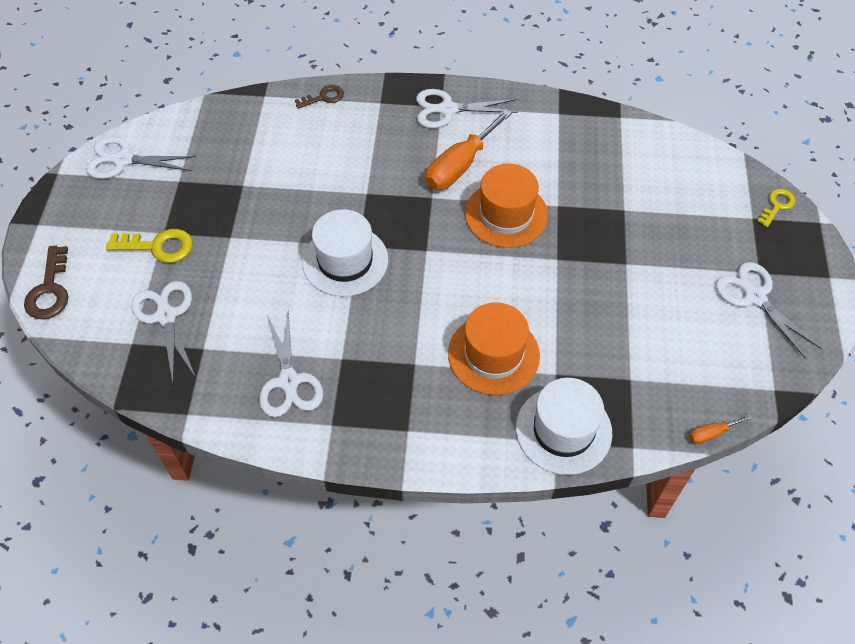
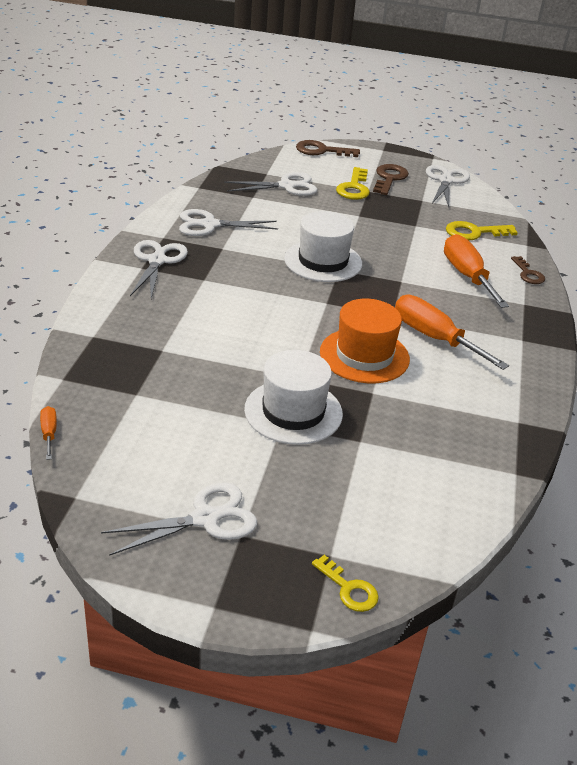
camera: 95 degrees right, 20 degrees down
(125, 213) = (389, 178): none -> brown key
(248, 136) = (474, 232): none -> yellow key
(341, 142) = (467, 276): none -> orange screwdriver
(448, 109) = (517, 343): white scissors -> white scissors (157, 261)
(493, 354) = (197, 319): orange hat -> none
(563, 430) = (102, 342): white hat -> white hat (293, 411)

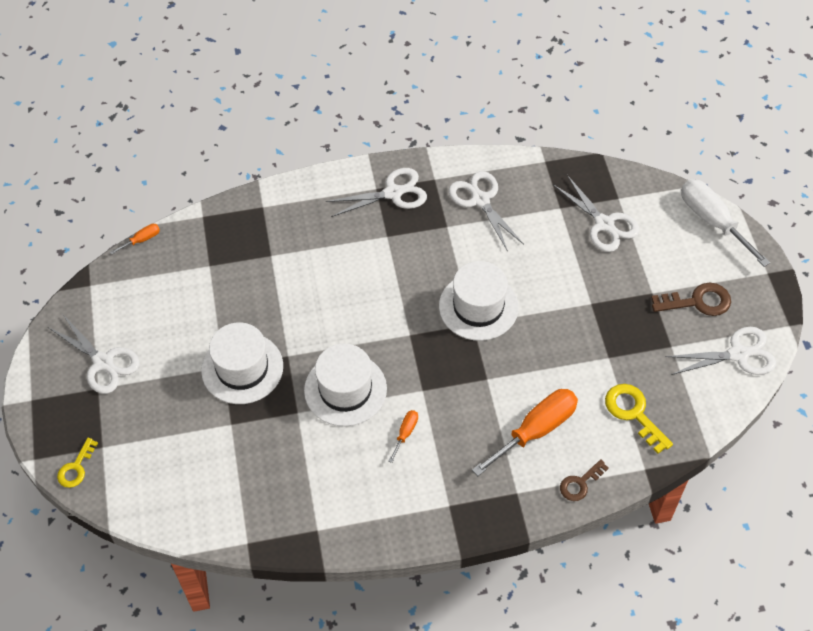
camera: 70 degrees right, 20 degrees up
(321, 151) = (712, 221): brown key -> white screwdriver
(354, 188) = (648, 279): yellow key -> none
(364, 355) = (345, 389): orange hat -> white hat
(434, 338) = (405, 433): orange screwdriver -> orange screwdriver, size x0.46

